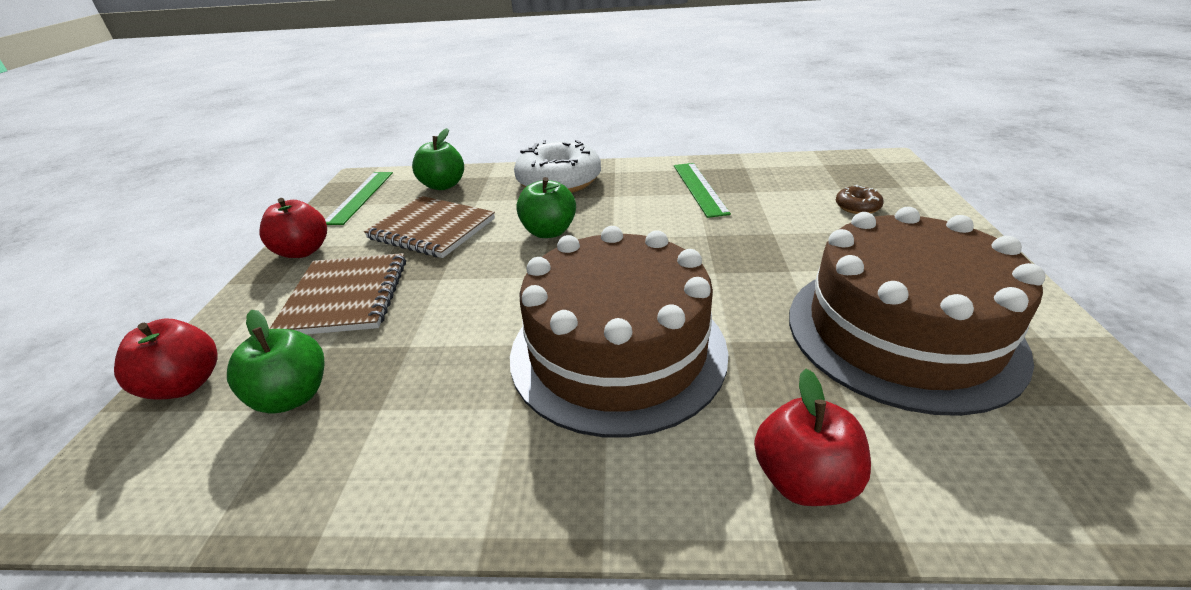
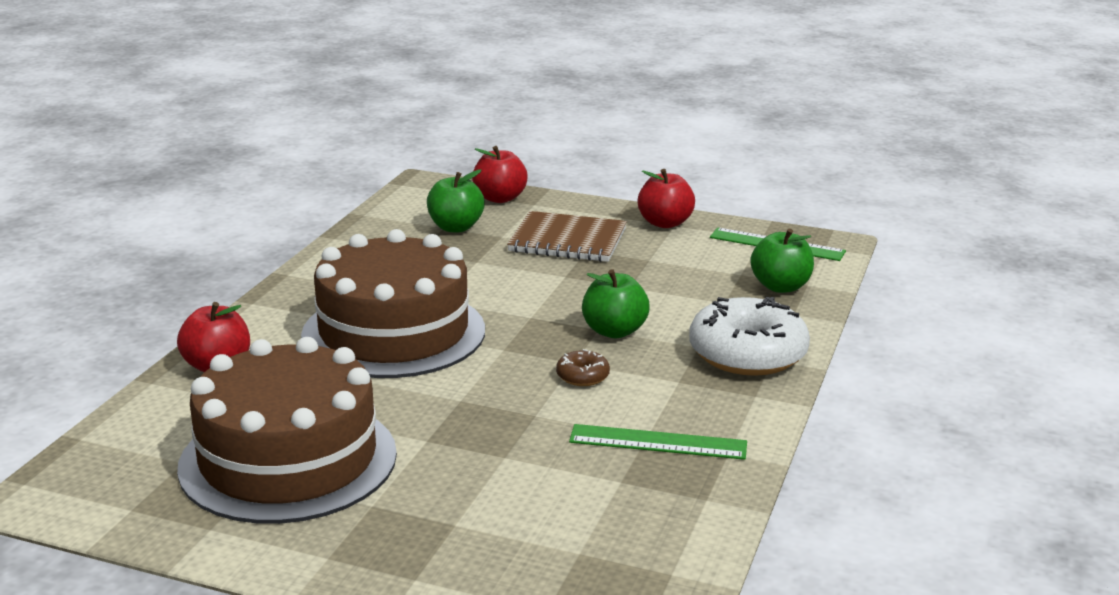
camera: 105 degrees right, 10 degrees down
(431, 229) = (667, 276): brown notebook -> none
(857, 207) = (517, 541): brown donut -> brown donut (582, 376)

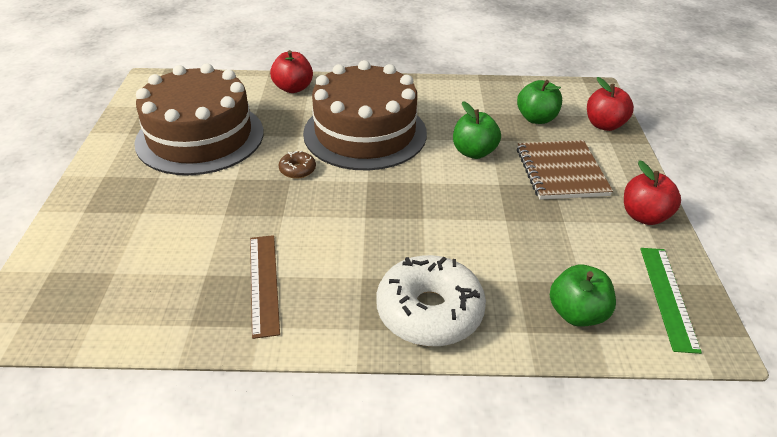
camera: 70 degrees right, 15 degrees up
(582, 376) = (346, 225): brown donut -> brown donut (297, 170)
(614, 331) = (424, 227): green apple -> green apple (474, 152)
(658, 442) = (264, 283): green ruler -> brown ruler

